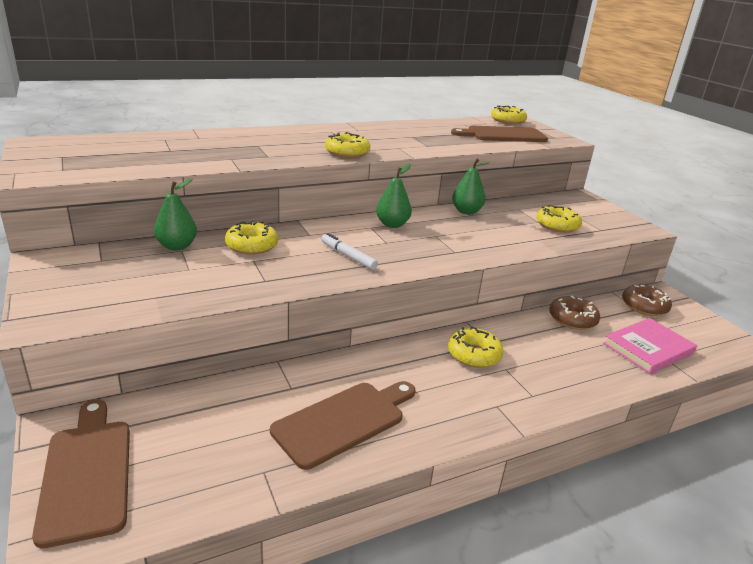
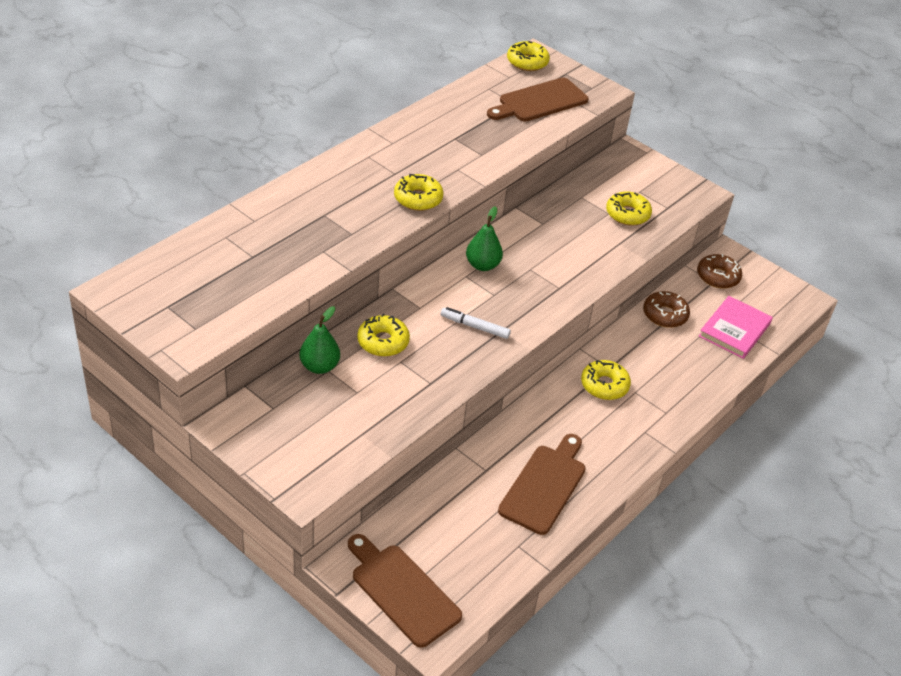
camera: 25 degrees left, 15 degrees up
(466, 211) = (536, 219): green pear -> none

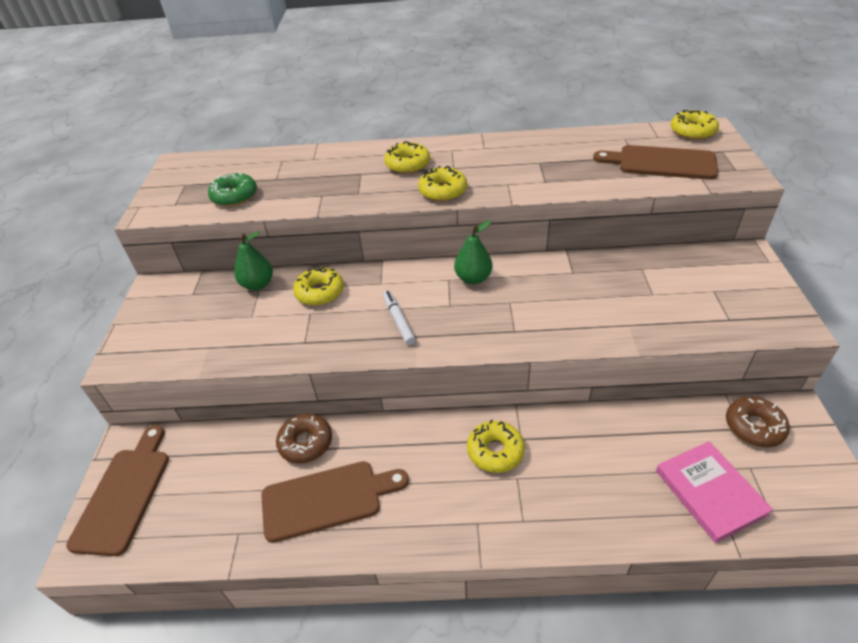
camera: 55 degrees right, 0 degrees up
(242, 291) = (234, 196): none -> green donut
(627, 214) = (672, 304): yellow donut -> yellow donut (407, 164)
(665, 315) = (642, 427): brown donut -> brown donut (306, 443)
(734, 330) = (710, 492): pink book -> pink book turned 75 degrees clockwise

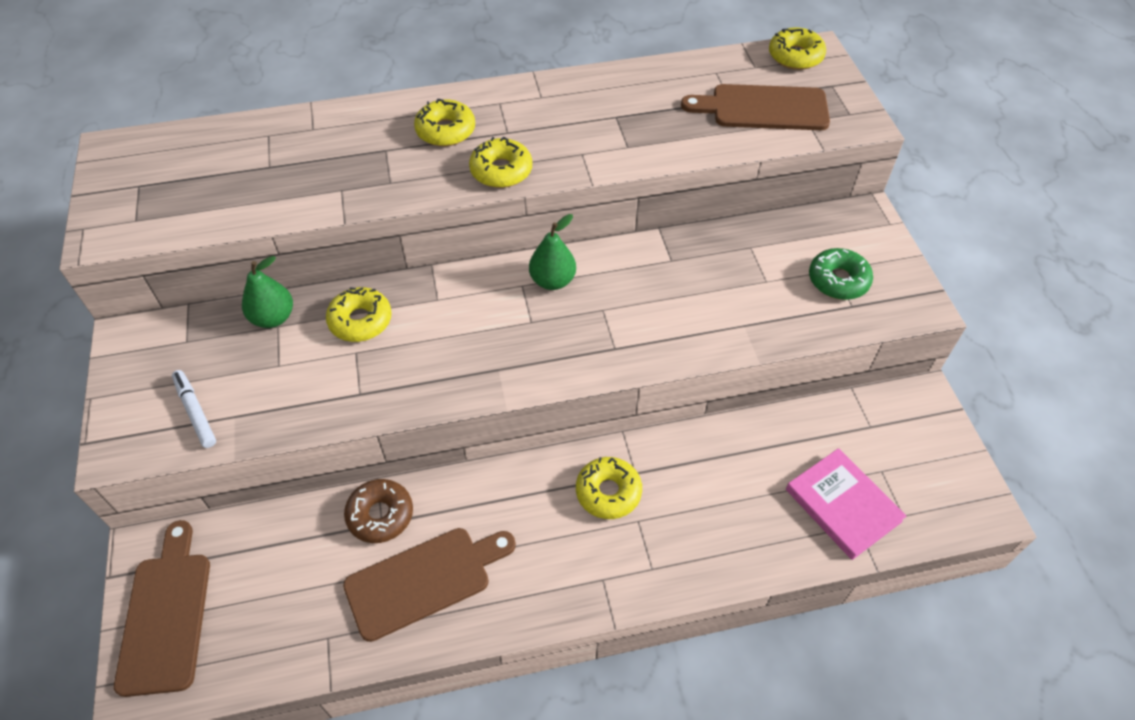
camera: 15 degrees left, 10 degrees up
(234, 196) = (218, 200): green donut -> green donut (838, 280)
(398, 320) = (472, 350): white marker -> white marker (195, 412)
(754, 427) = (882, 423): brown donut -> none

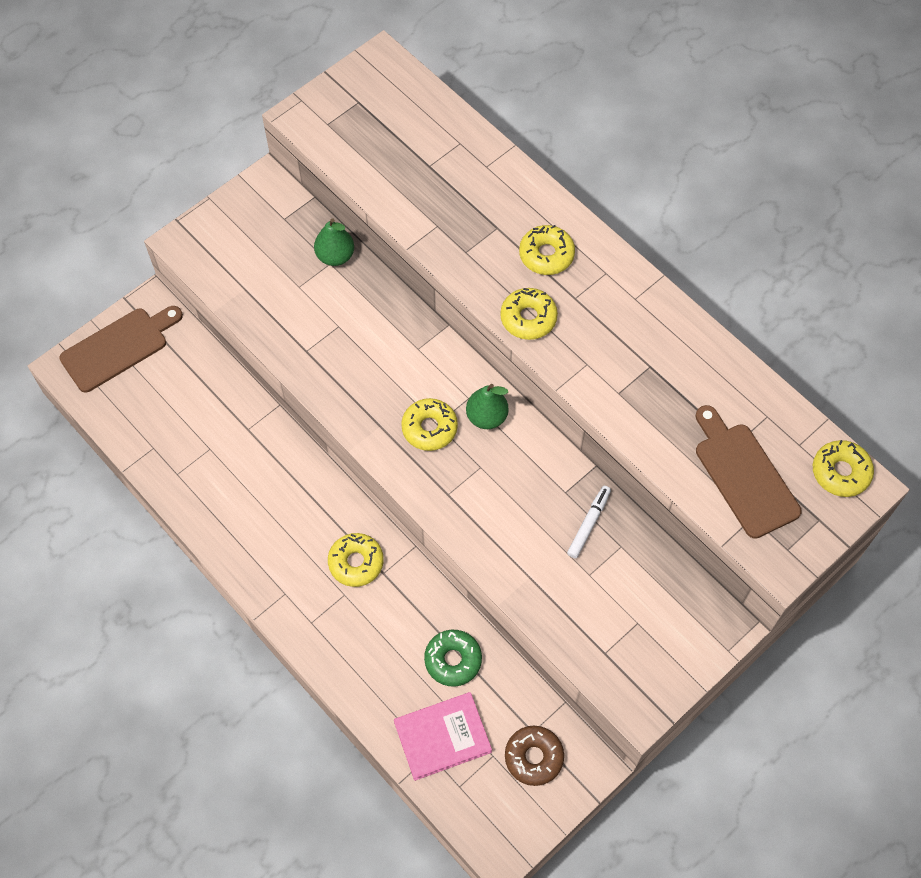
camera: 60 degrees right, 10 degrees up
(195, 412) = (234, 264): white marker -> white marker (589, 524)
(360, 321) = (367, 312): yellow donut -> yellow donut (429, 428)
(380, 515) = (253, 424): brown donut -> brown donut (534, 757)
(424, 580) = (222, 481): brown cutting board -> none
(838, 280) = (627, 631): green donut -> green donut (453, 660)
(843, 505) = (442, 737): pink book -> pink book turned 45 degrees clockwise

